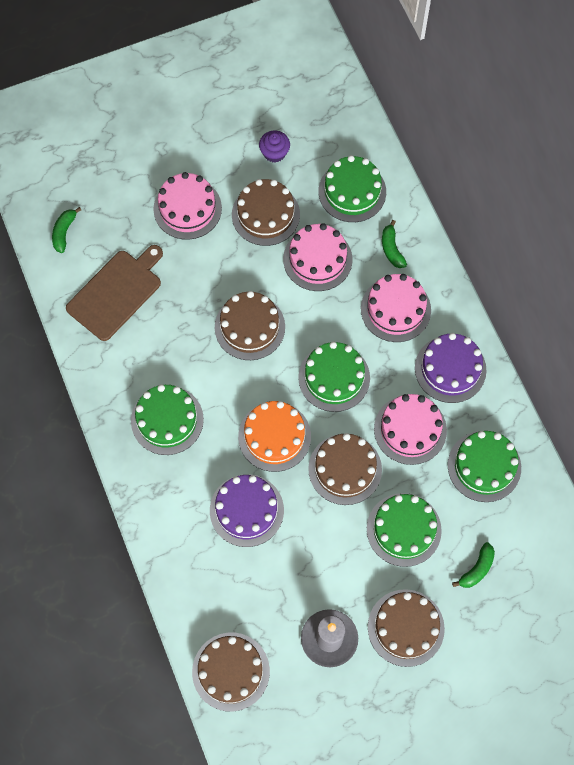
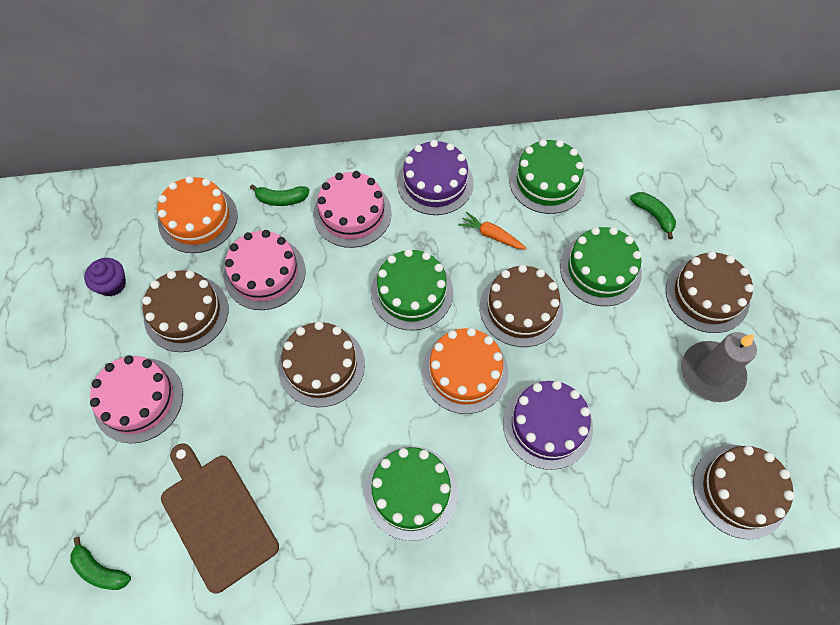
camera: 75 degrees left, 5 degrees down
(352, 191) = (198, 219): green cake -> orange cake
(410, 429) = (491, 235): pink cake -> orange carrot

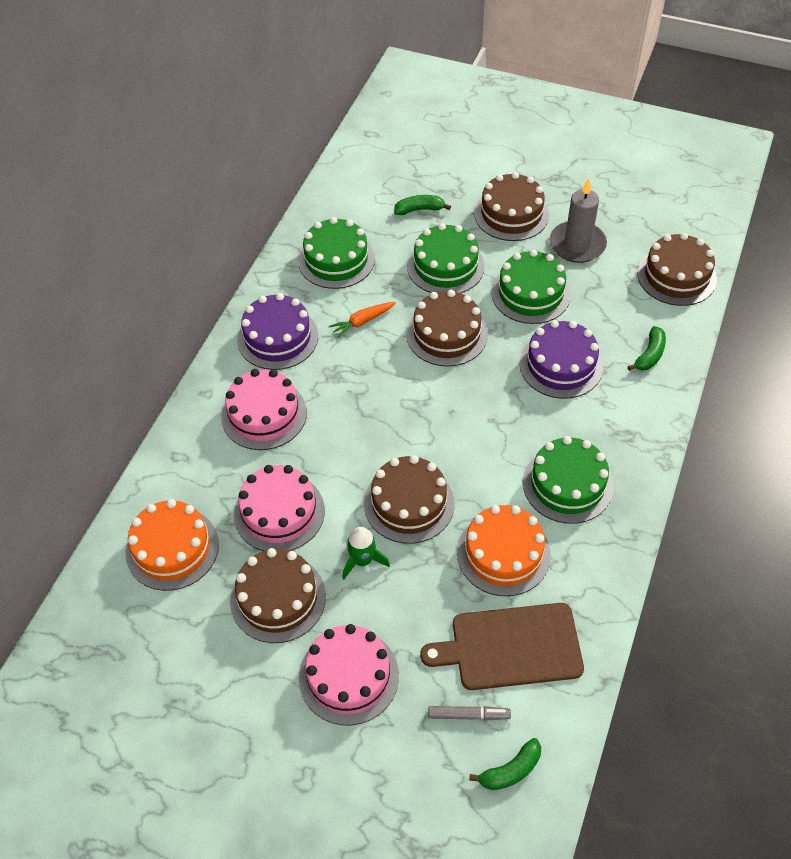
camera: 60 degrees left, 10 degrees down
(112, 284) = (195, 658): purple cupcake -> none
(138, 511) = (468, 715): none -> grey marker
(248, 357) = (362, 560): none -> green rocket
(282, 199) = (204, 465): green banana -> green banana (650, 355)
(412, 292) = (380, 404): green cake -> green cake (530, 293)
(464, 372) = (481, 399): orange cake -> orange cake (503, 553)

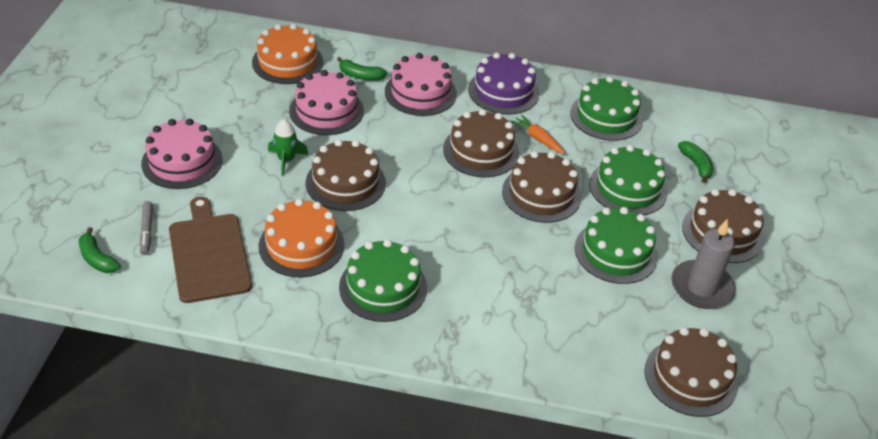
camera: 75 degrees right, 10 degrees down
(278, 598) = (248, 118): brown cake -> brown cake (481, 151)
(561, 365) = (528, 278): purple cake -> none
(650, 355) = (564, 351): green banana -> green banana (360, 76)

